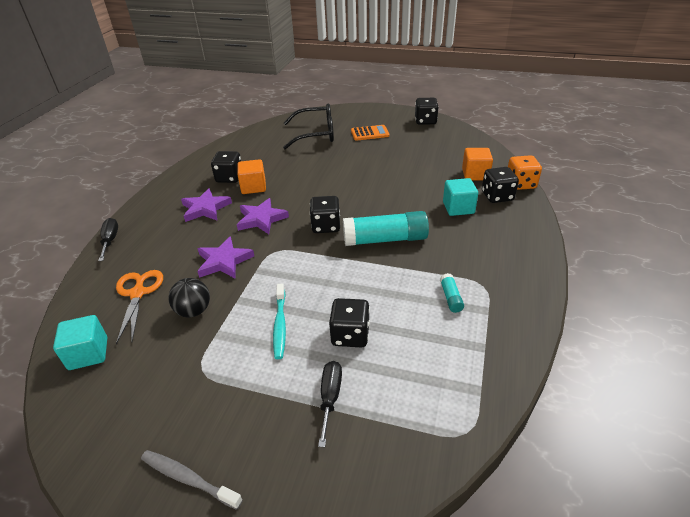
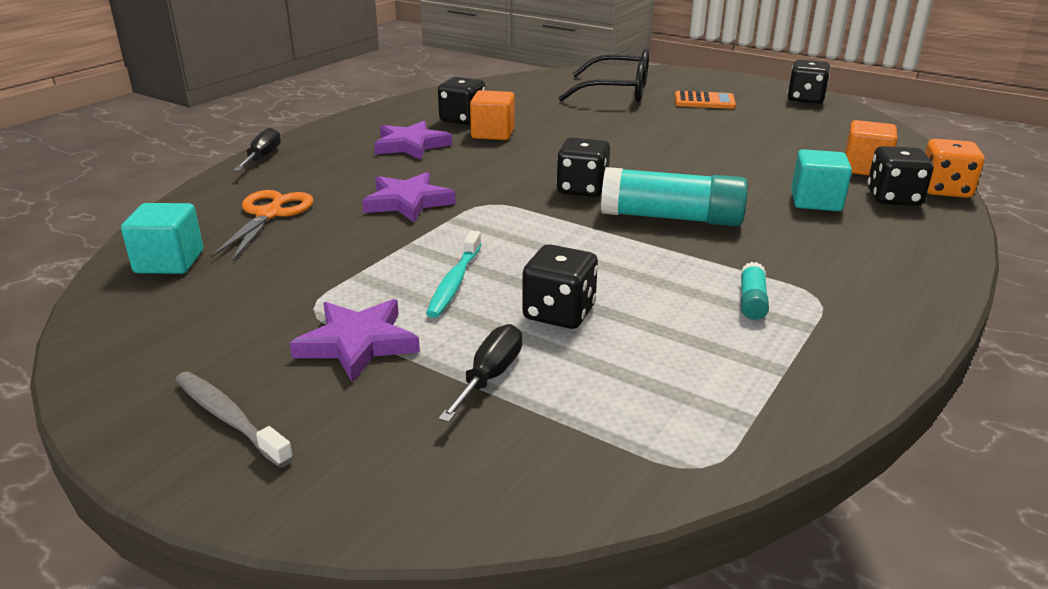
camera: 15 degrees right, 10 degrees down
(194, 311) = (336, 245): black ball -> none
(261, 219) = (487, 167): purple star -> purple star (358, 343)

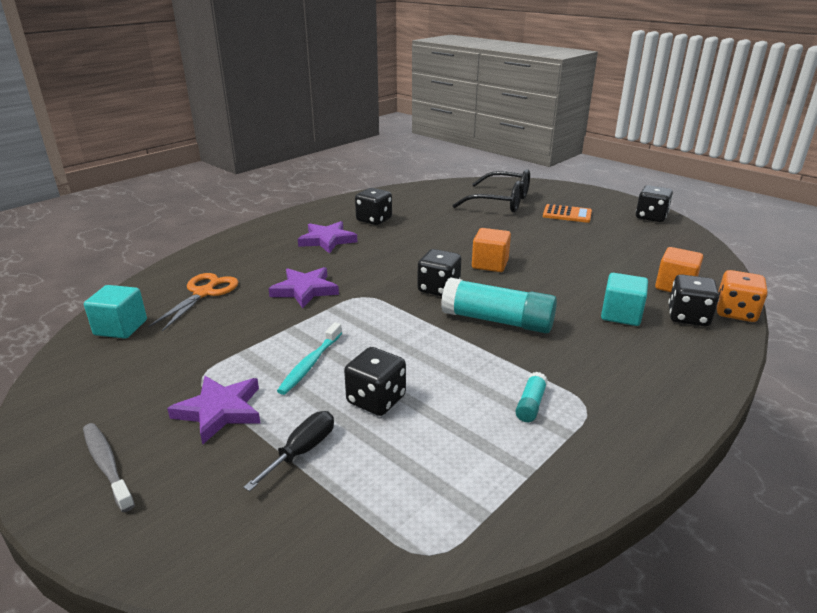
camera: 10 degrees right, 0 degrees up
(262, 157) = (219, 243): black screwdriver -> none
(493, 133) = (391, 234): orange cube -> orange cube (490, 264)

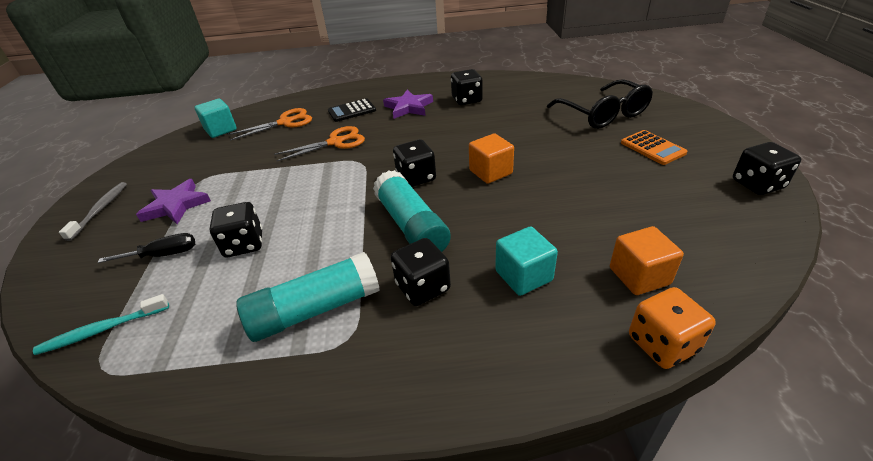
camera: 45 degrees right, 10 degrees up
(268, 260) = (352, 111): none -> black calculator
(305, 290) = (335, 142): purple star -> orange scissors
(310, 364) = (255, 198): turquoise toothbrush -> turquoise toothbrush (102, 330)
(531, 404) = (315, 310): turquoise glue stick -> turquoise glue stick, size x2.23
(688, 317) = (592, 316): black dice -> black dice (423, 287)

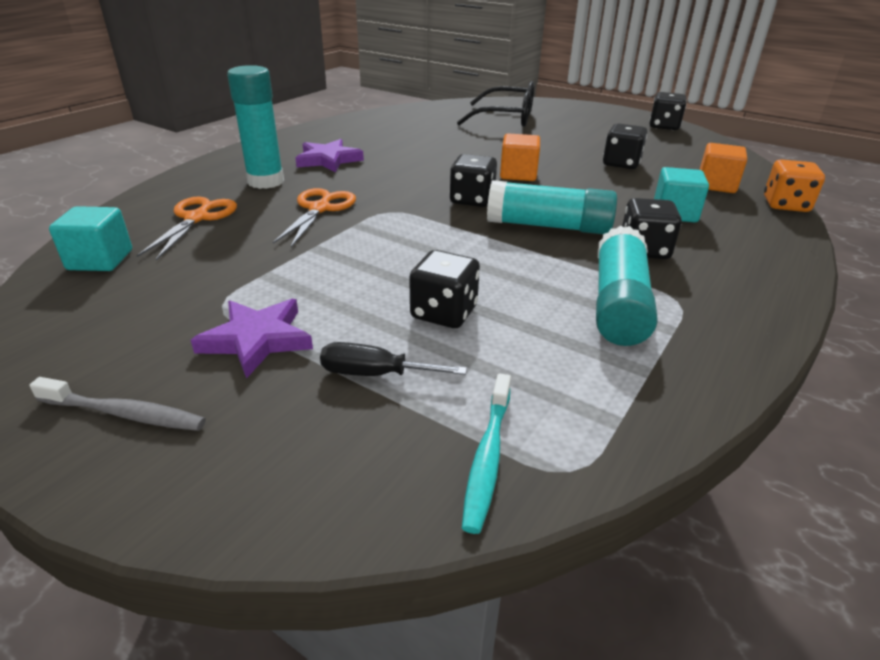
camera: 55 degrees left, 5 degrees down
(100, 210) = (124, 413): grey toothbrush -> grey toothbrush turned 150 degrees clockwise
(163, 255) = (375, 374): black screwdriver -> black screwdriver turned 105 degrees counterclockwise
(352, 111) = (266, 181): black calculator -> turquoise glue stick
(467, 100) = (375, 139): black dice -> black dice (621, 164)
(652, 148) = (579, 127): orange calculator -> none

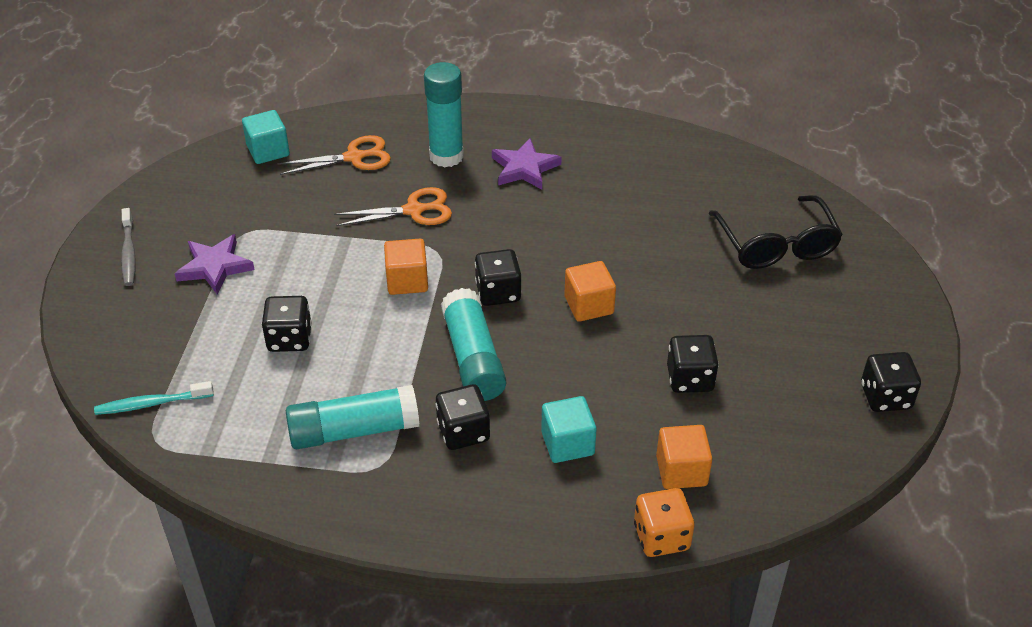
camera: 65 degrees right, 10 degrees up
(375, 374) = (204, 332): black screwdriver -> none
(416, 232) = (407, 281): none -> orange cube

